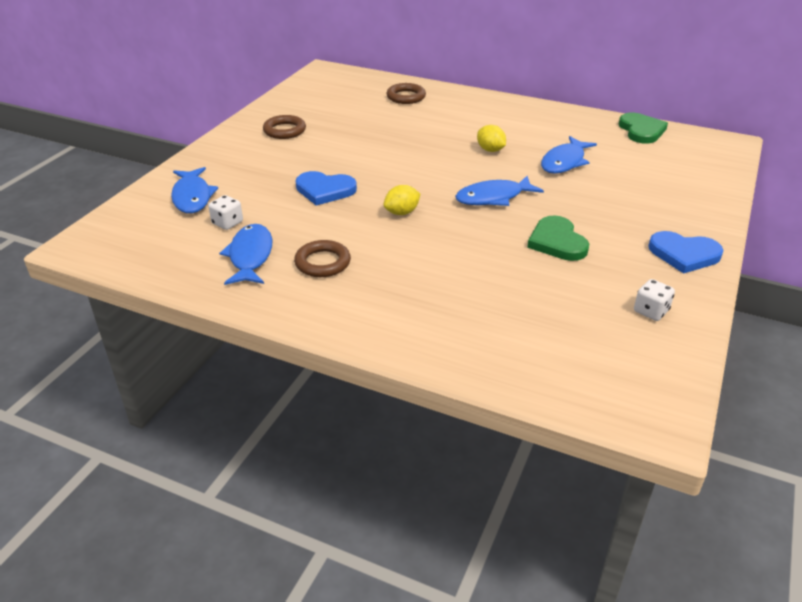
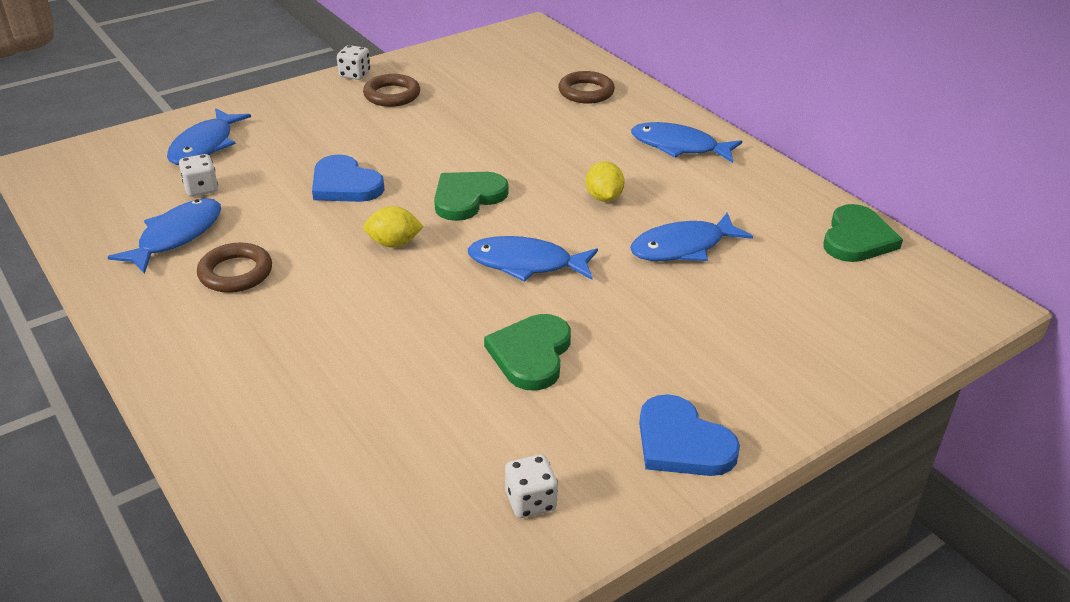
camera: 30 degrees right, 0 degrees up
(242, 125) = (355, 75): none -> white dice
(412, 174) = (467, 198): none -> green heart
(496, 112) = (679, 146): none -> blue fish

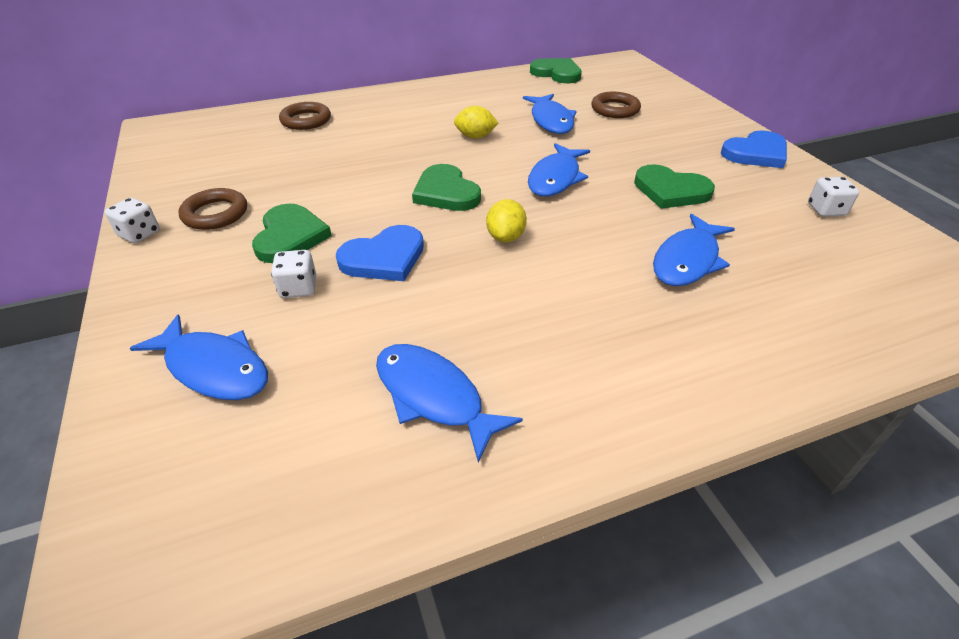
camera: 75 degrees left, 5 degrees up
(201, 189) = (328, 372): white dice -> white dice (298, 288)
(236, 273) = (528, 344): brown ring -> brown ring (615, 109)
(367, 135) = (290, 236): none -> green heart
(679, 146) = (419, 101): blue fish -> blue fish (687, 260)

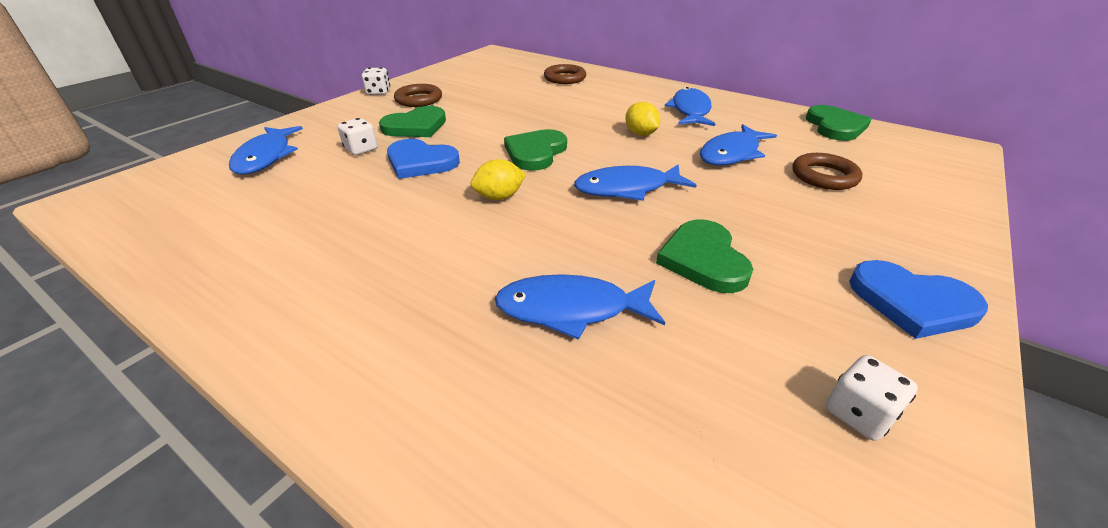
camera: 55 degrees right, 5 degrees down
(433, 396) = (269, 236): blue fish -> blue fish (690, 110)

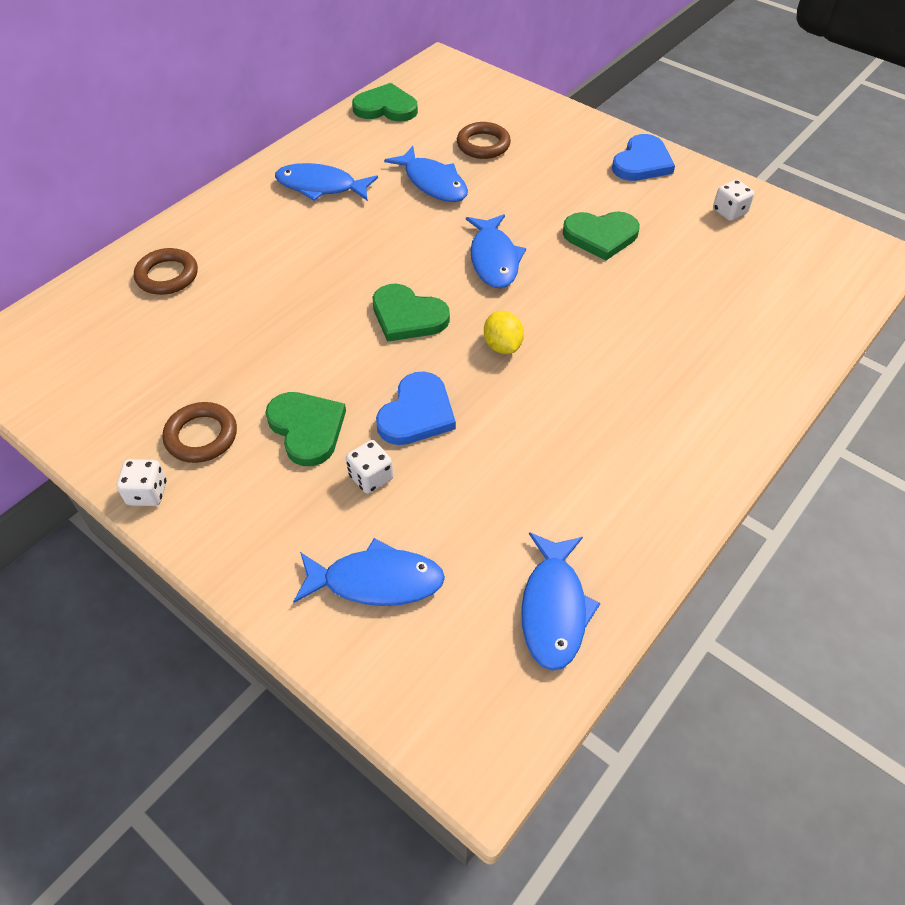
camera: 85 degrees left, 15 degrees up
(571, 309) = (660, 309): blue fish -> blue fish (554, 609)
(640, 134) = (376, 233): yellow lemon -> none

